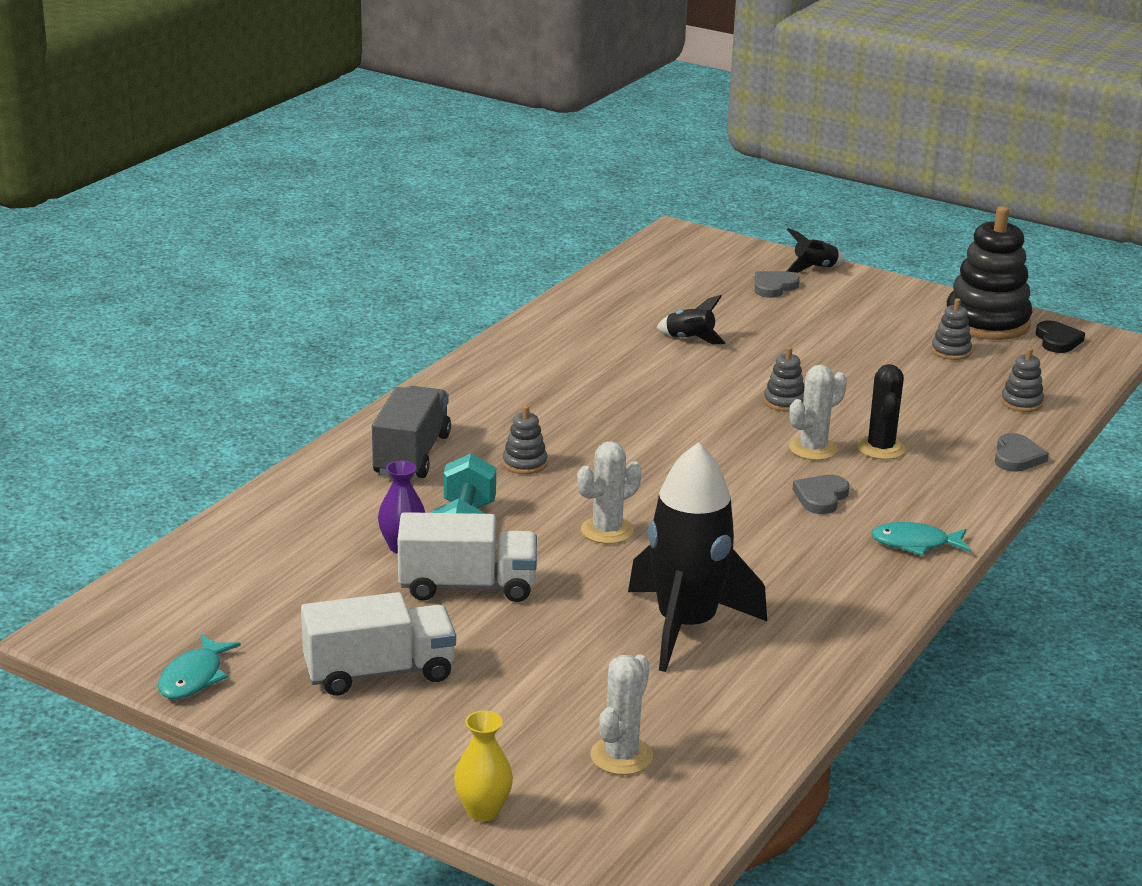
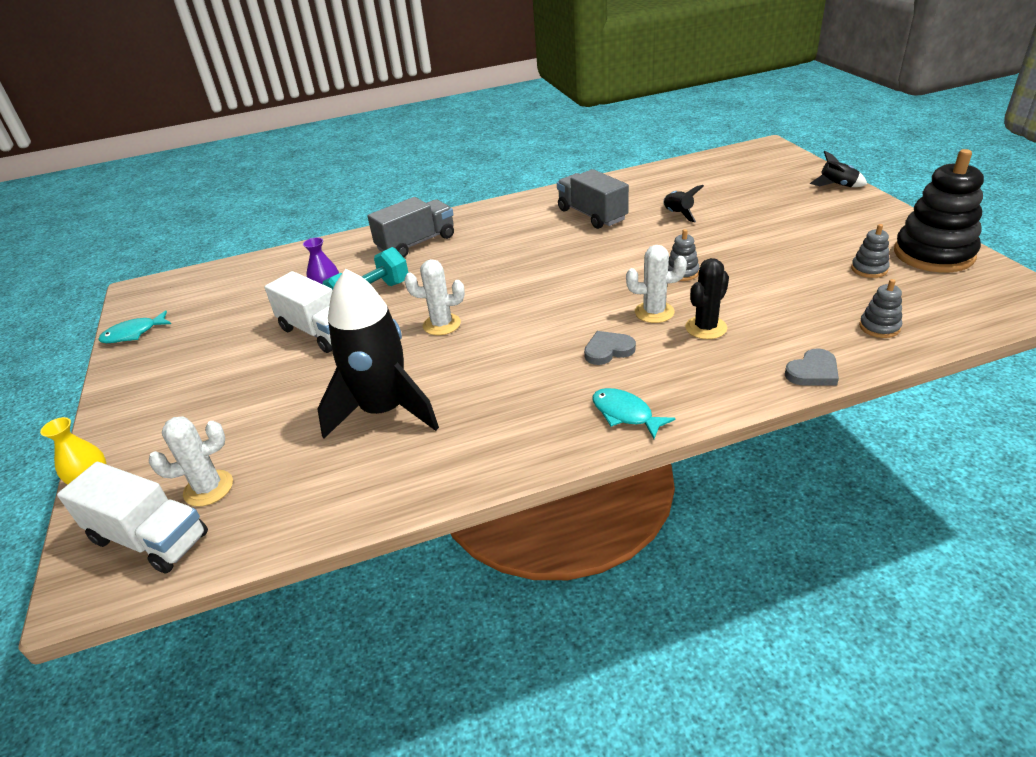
camera: 45 degrees right, 10 degrees up
(379, 672) = (200, 367): white truck -> white truck (149, 538)
(525, 463) = (464, 266): grey stacking toy -> none
(589, 364) = (592, 215): none -> grey truck
(773, 287) = (788, 192): grey heart -> none
(1057, 340) = (985, 284): black heart -> none

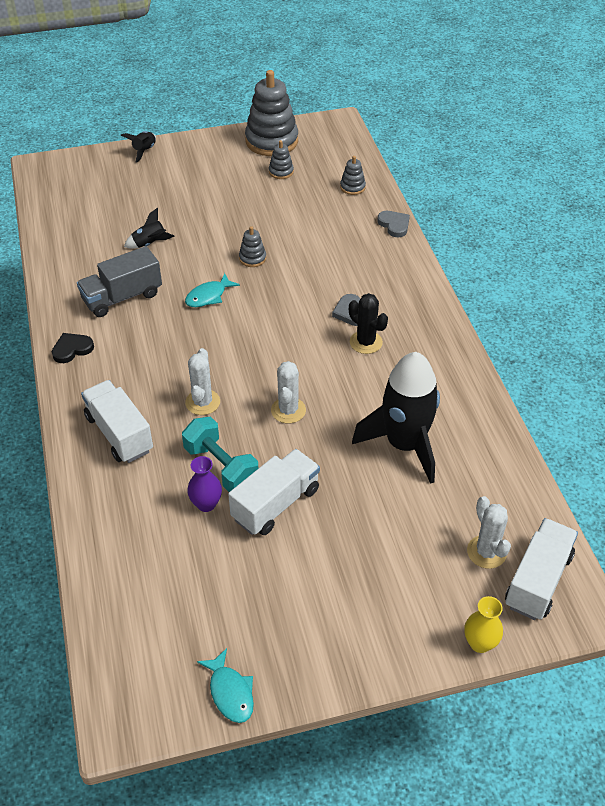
camera: 90 degrees left, 10 degrees up
(416, 243) = (119, 433): grey truck -> white truck
(517, 206) = (72, 349): none -> black heart
(625, 414) = (425, 313): turquoise fish -> turquoise fish (208, 296)
(654, 312) = (306, 282): white cactus -> white cactus (202, 402)
(706, 328) = (334, 260): black cactus -> black cactus (366, 342)
(933, 254) = (271, 141): black stacking toy -> grey stacking toy

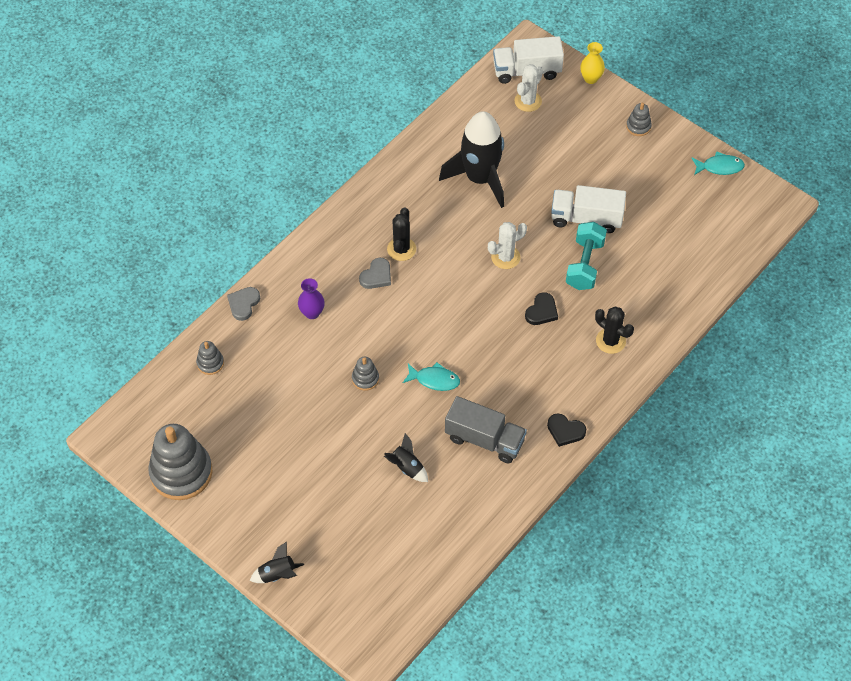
camera: 125 degrees left, 10 degrees up
(119, 433) = (610, 341): white truck -> black cactus
(202, 402) = (541, 311): white cactus -> black heart
(206, 504) = (619, 254): purple vase -> purple vase (312, 313)
(230, 692) = (720, 167): turquoise fish -> turquoise fish turned 60 degrees clockwise
(281, 172) = (227, 433): grey stacking toy -> grey stacking toy (638, 126)

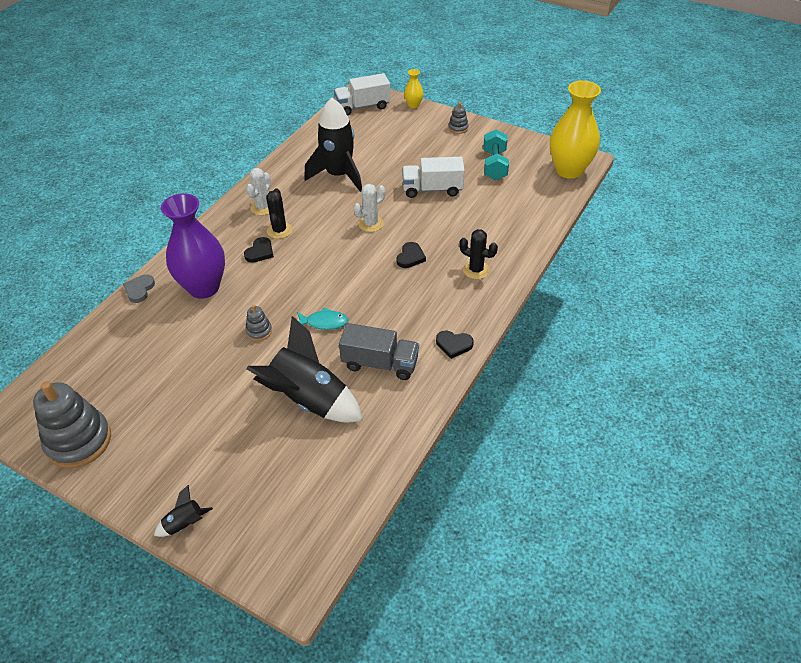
camera: 10 degrees left, 10 degrees down
(210, 363) = (108, 341): grey stacking toy -> none
(312, 313) = (204, 287): purple vase -> purple vase, size x2.26
(376, 276) = (260, 252): grey heart -> black heart
(406, 467) = (309, 399): black rocket -> black rocket, size x2.31
(528, 101) = (367, 124): white cactus -> white cactus (263, 207)
(584, 265) = (439, 220): turquoise dumbbell -> turquoise dumbbell (494, 165)
(720, 167) = (529, 144): turquoise fish -> none
(756, 217) = (569, 170): none -> yellow vase

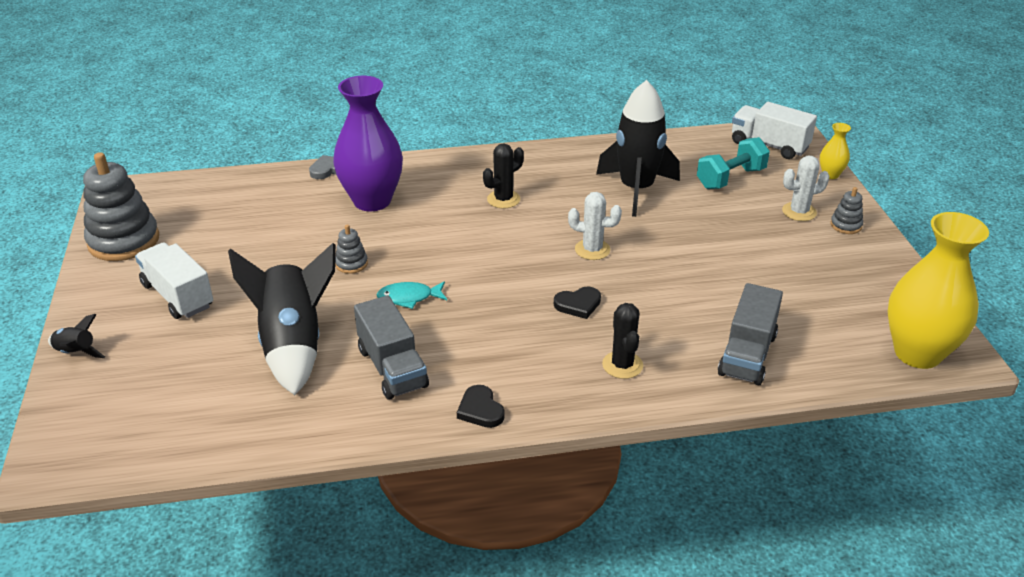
camera: 50 degrees right, 10 degrees down
(260, 252) = (458, 205): black heart -> none
(263, 207) = (522, 172): white cactus -> white cactus (799, 212)
(324, 322) = (409, 298): turquoise fish -> turquoise fish turned 120 degrees clockwise
(432, 189) = (710, 262): white truck -> white truck (178, 295)
(494, 165) = (825, 286): turquoise dumbbell -> turquoise dumbbell (730, 178)
(514, 222) = (747, 354): none -> grey truck

